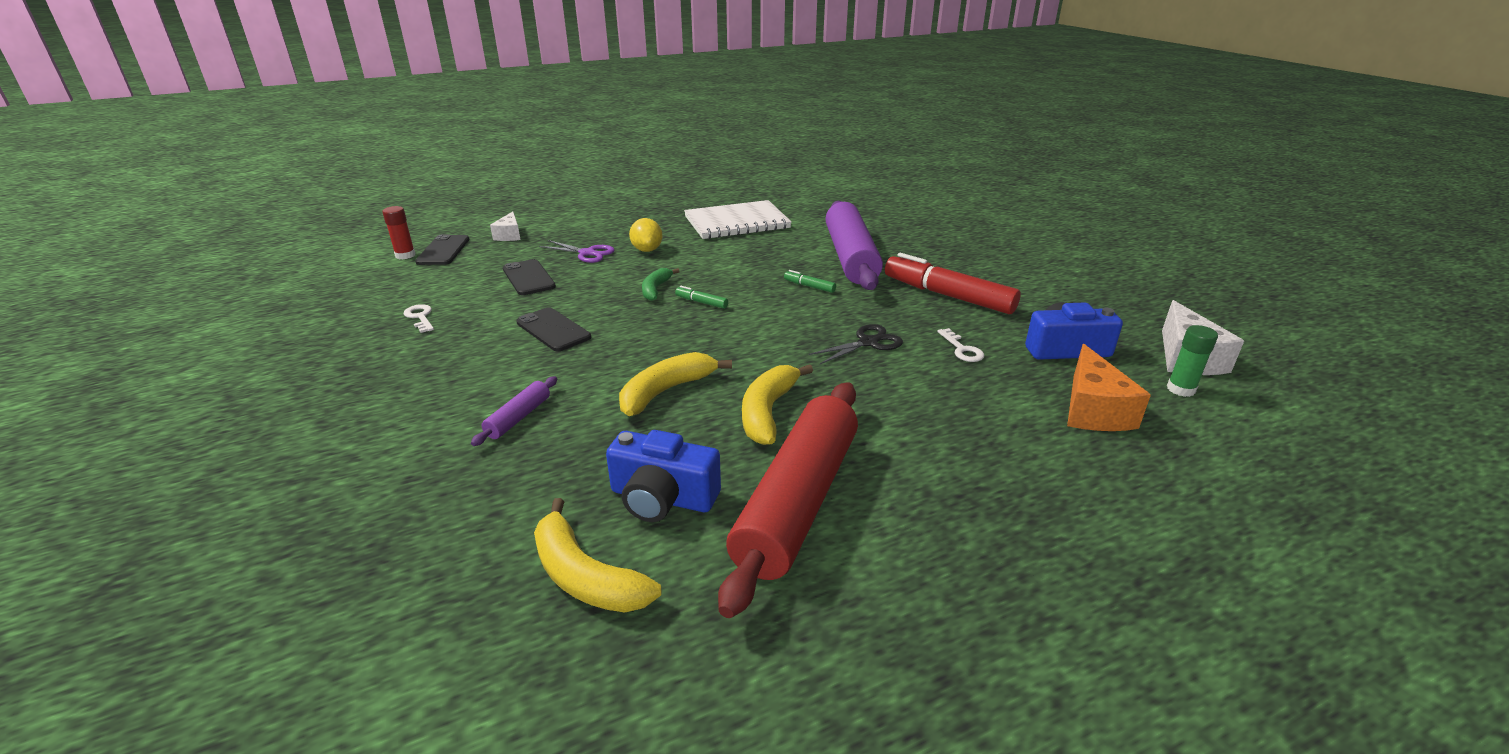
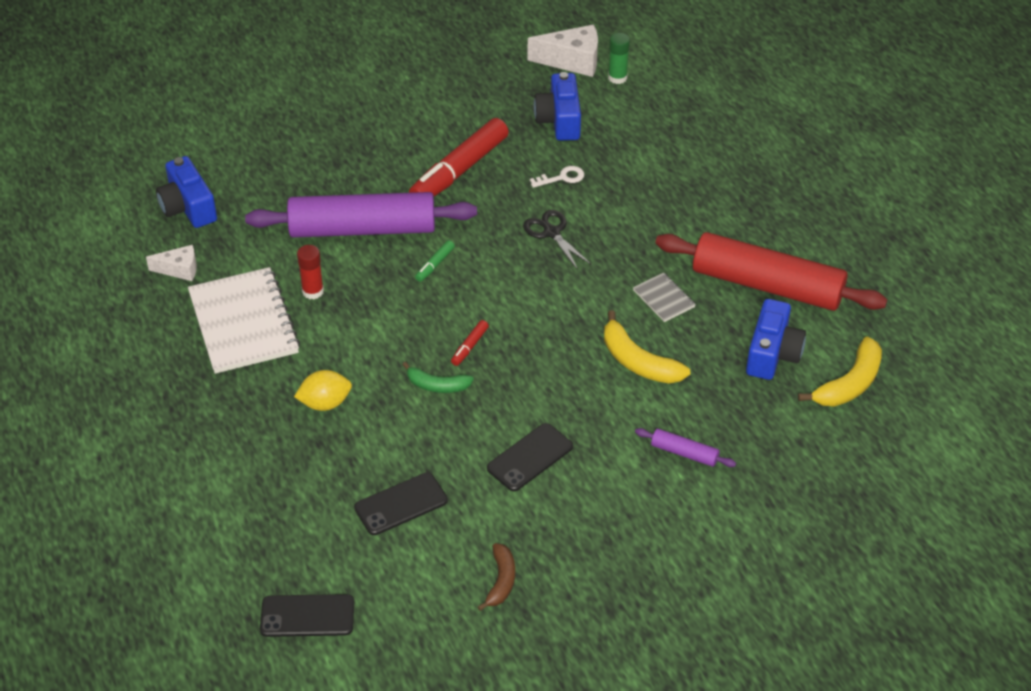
camera: 90 degrees left, 15 degrees up
(405, 255) = (320, 655): red glue stick -> red glue stick (313, 291)
(420, 317) = (501, 581): white key -> brown banana
(509, 235) = (259, 554): white cheese -> white cheese (179, 269)
(587, 253) = (330, 460): purple scissors -> none
(701, 302) = (469, 346): green marker -> red marker
(768, 412) = (663, 298): yellow banana -> grey notebook
(860, 202) = (188, 207): none -> blue camera
(1093, 410) = (647, 127): orange cheese -> none

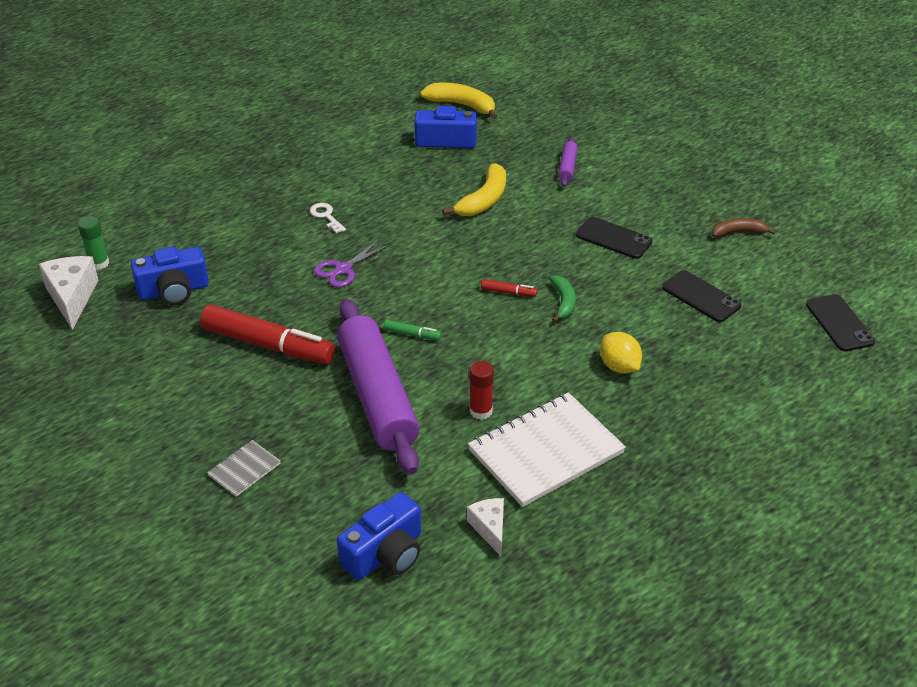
camera: 105 degrees left, 5 degrees down
(551, 233) = (343, 269): black scissors -> purple scissors
(562, 178) = (263, 275): white key -> white key (326, 216)
(663, 298) = (406, 196): grey notebook -> grey notebook (244, 469)
(767, 285) = (371, 149): red rolling pin -> none

